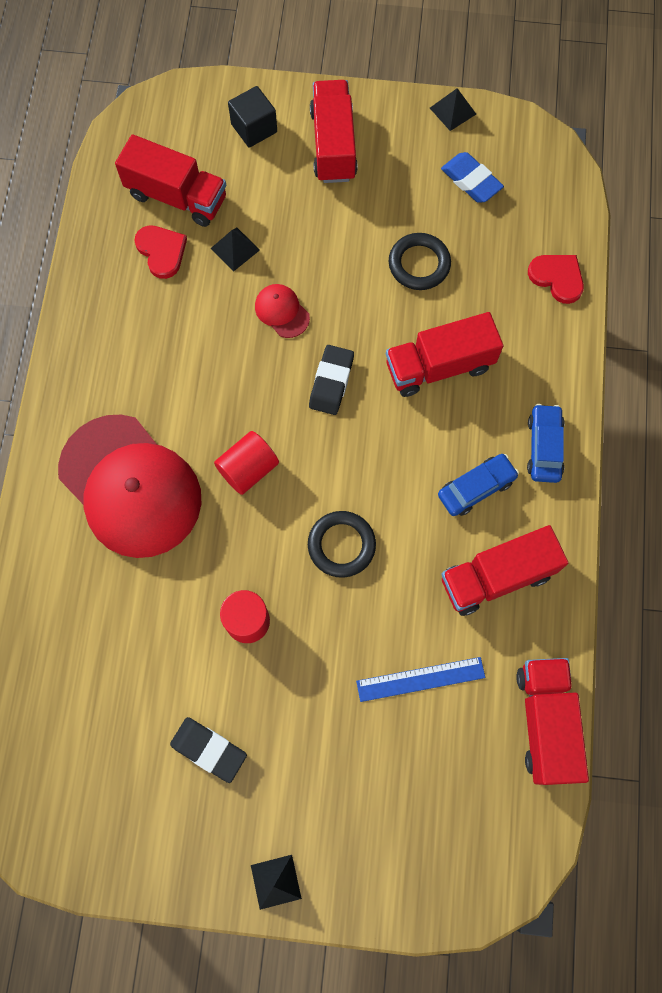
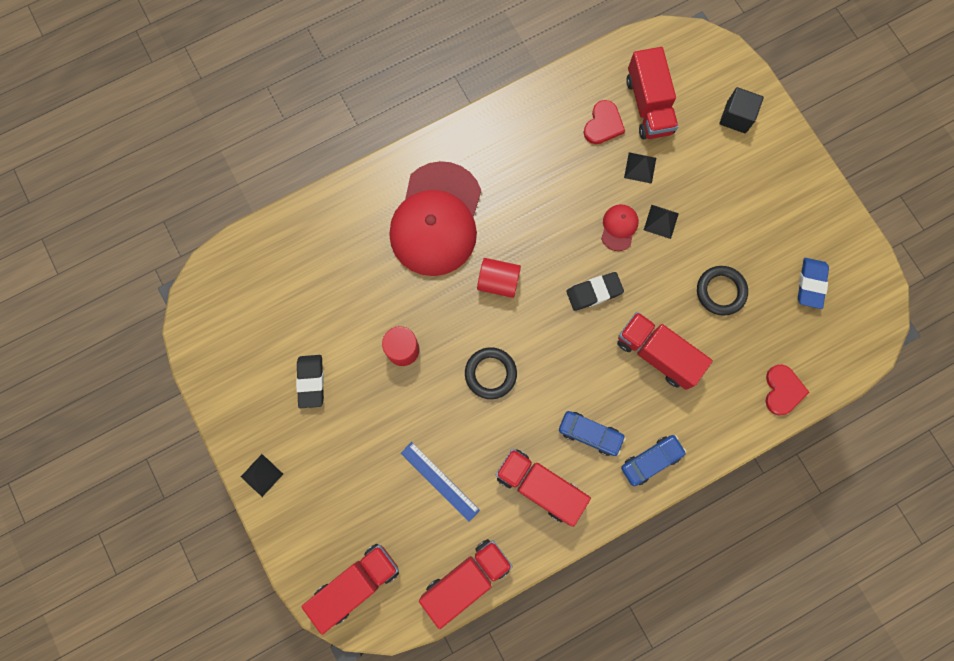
camera: 55 degrees right, 5 degrees up
(333, 145) = (765, 175): red truck -> red truck (356, 584)
(453, 111) = (855, 236): black pyramid -> black pyramid (661, 221)

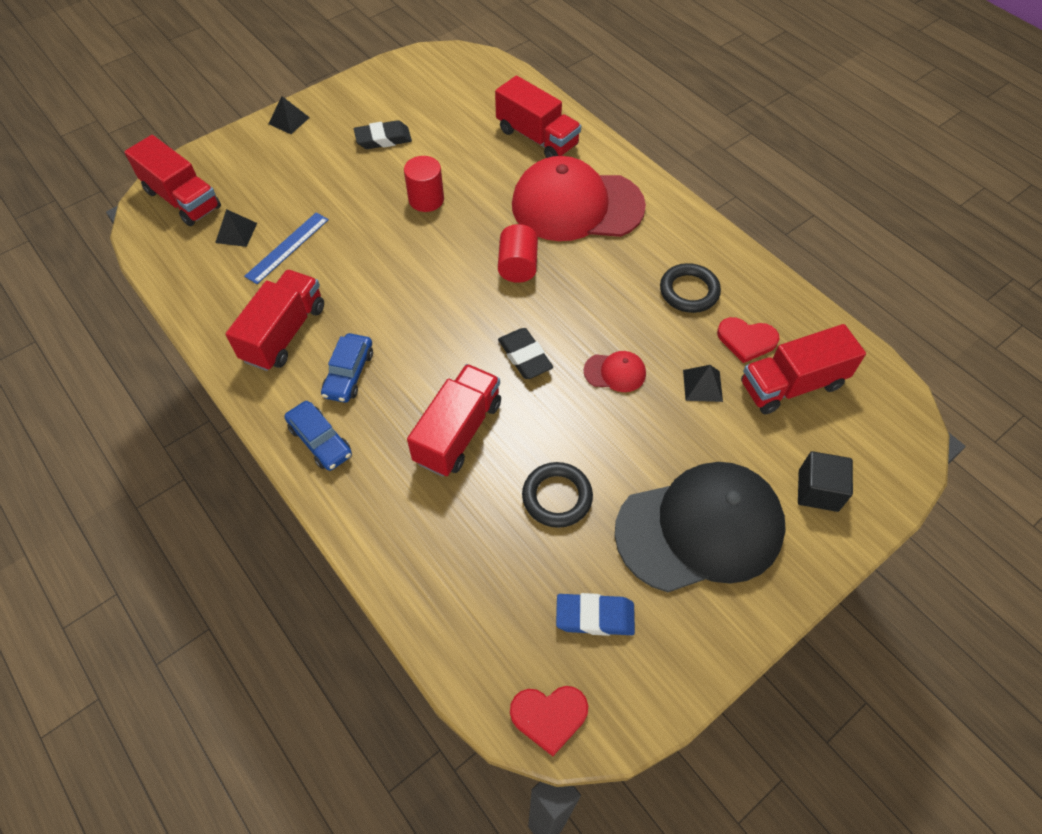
camera: 80 degrees right, 20 degrees down
(466, 579) = (182, 283): red truck -> red truck (537, 138)
(490, 373) = (410, 273): black ring -> black ring (689, 291)
(661, 221) = (636, 417): black pyramid -> black pyramid (236, 233)
(756, 201) = (700, 529): none -> black cap
(782, 390) = (429, 591): red heart -> red heart (549, 716)

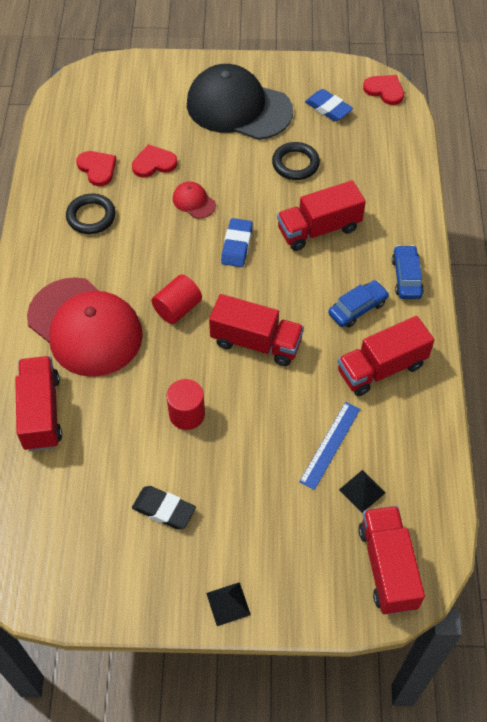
camera: 140 degrees left, 0 degrees up
(287, 247) = (330, 445): blue ruler -> blue ruler turned 45 degrees counterclockwise
(525, 357) = (237, 245): black eraser -> blue eraser
(702, 385) = (154, 163): black pyramid -> red heart
(791, 385) = (106, 132): red truck -> red truck (256, 342)
(818, 490) = (161, 85): black cube -> none

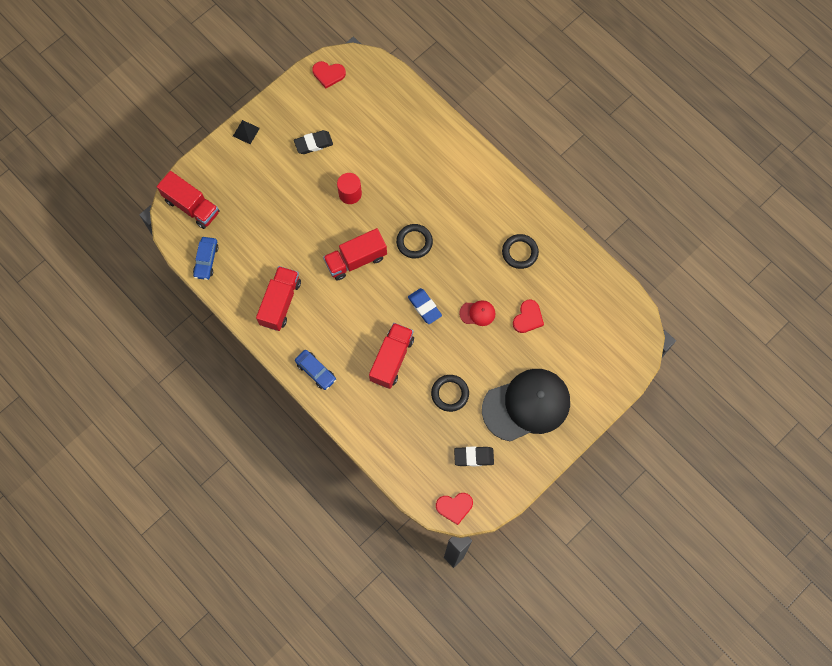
camera: 135 degrees right, 15 degrees up
(41, 412) = (417, 134): red truck -> none
(85, 327) = (447, 191): red cap -> none
(97, 168) = (553, 285): red heart -> red heart (328, 74)
(177, 308) = (414, 242): red cylinder -> black ring
(328, 108) = (473, 457): blue eraser -> black eraser
(330, 445) = (268, 239): blue ruler -> none
(357, 308) = (324, 327): blue car -> blue car (206, 260)
(362, 491) = (233, 230): black pyramid -> none

